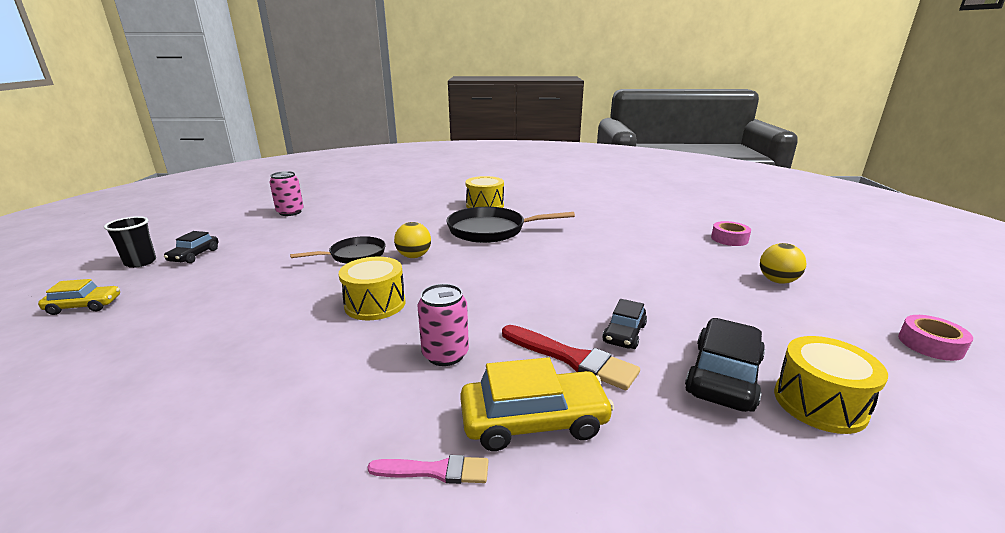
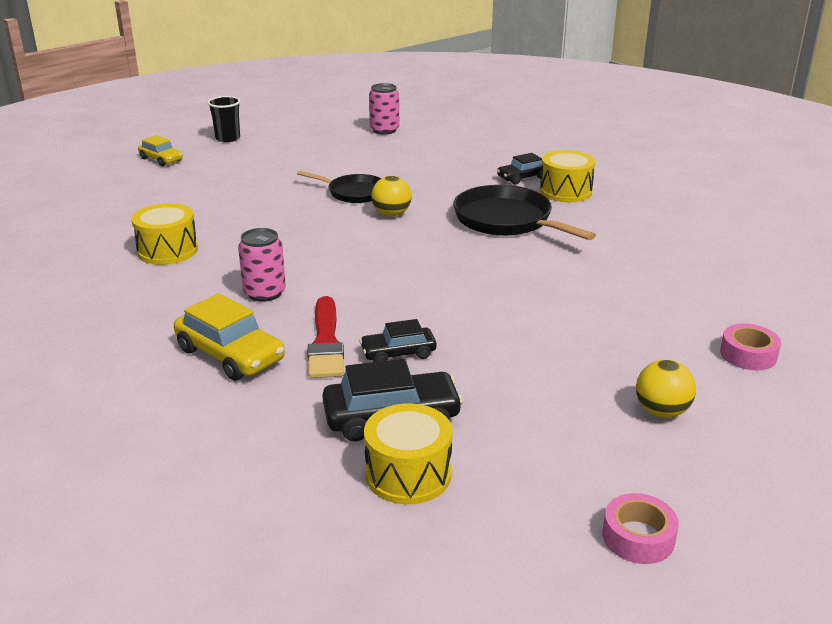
camera: 50 degrees right, 5 degrees up
(194, 255) = (262, 146): black car -> black car (522, 177)
(375, 304) = (293, 238): yellow drum -> yellow drum (167, 250)
(435, 471) = (148, 341): pink brush -> none

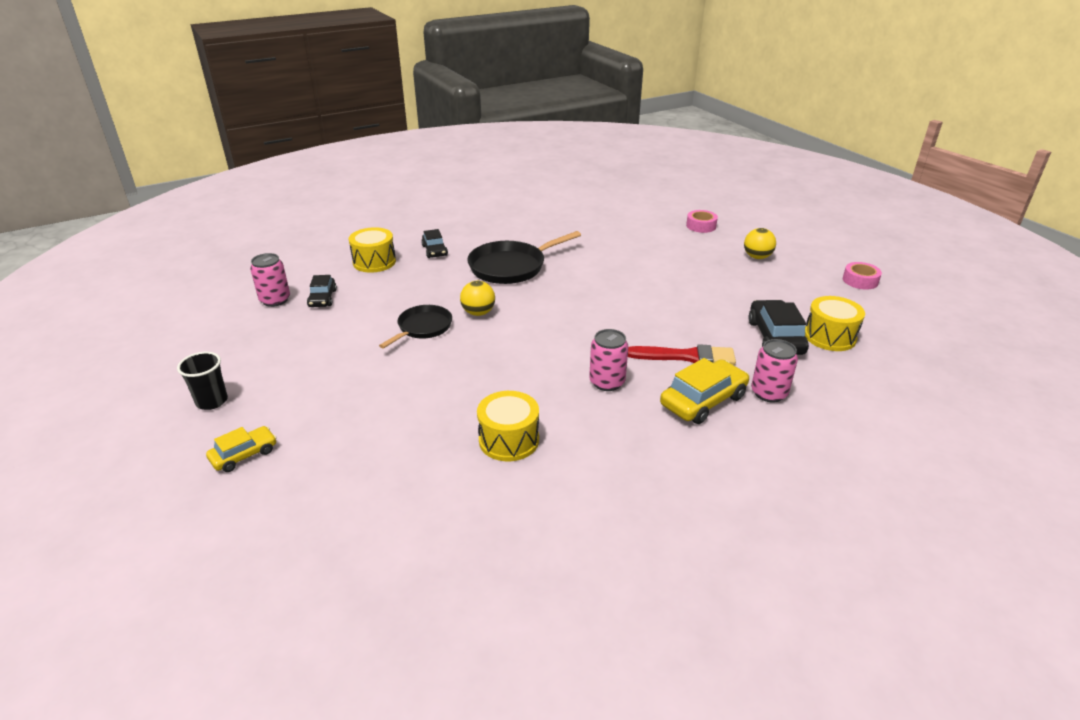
camera: 80 degrees left, 5 degrees up
(247, 405) = (769, 393): none -> pink can
(398, 353) = (700, 328): black car -> black car (322, 298)
(565, 191) = (470, 239): yellow drum -> yellow drum (374, 262)

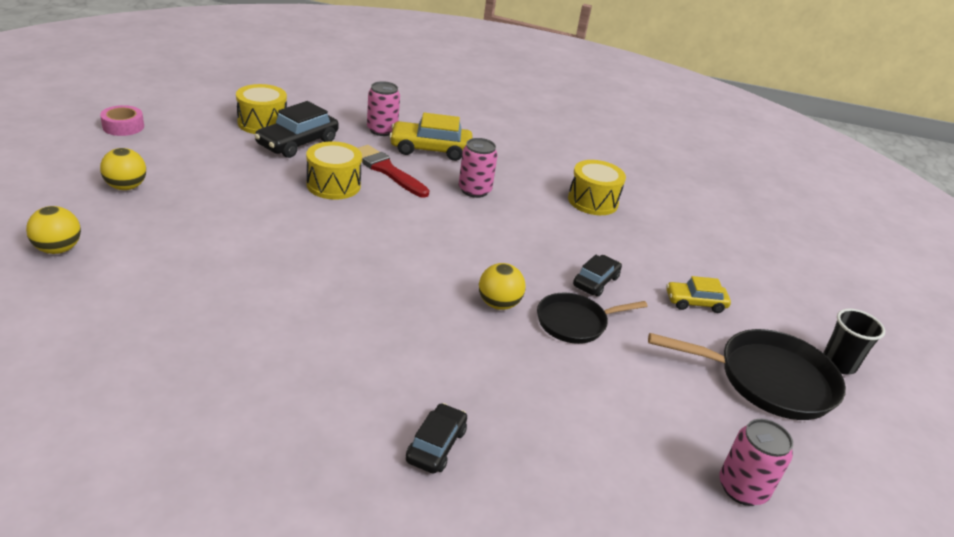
camera: 145 degrees left, 0 degrees up
(244, 455) = (807, 297): yellow car -> yellow car (695, 302)
(322, 298) = (670, 446): black car -> black car (595, 282)
(374, 262) = (548, 482): yellow drum -> yellow drum (333, 185)
(511, 267) = (379, 342): black pan -> black pan (768, 380)
(701, 226) = (58, 249): pink tape -> yellow ball

